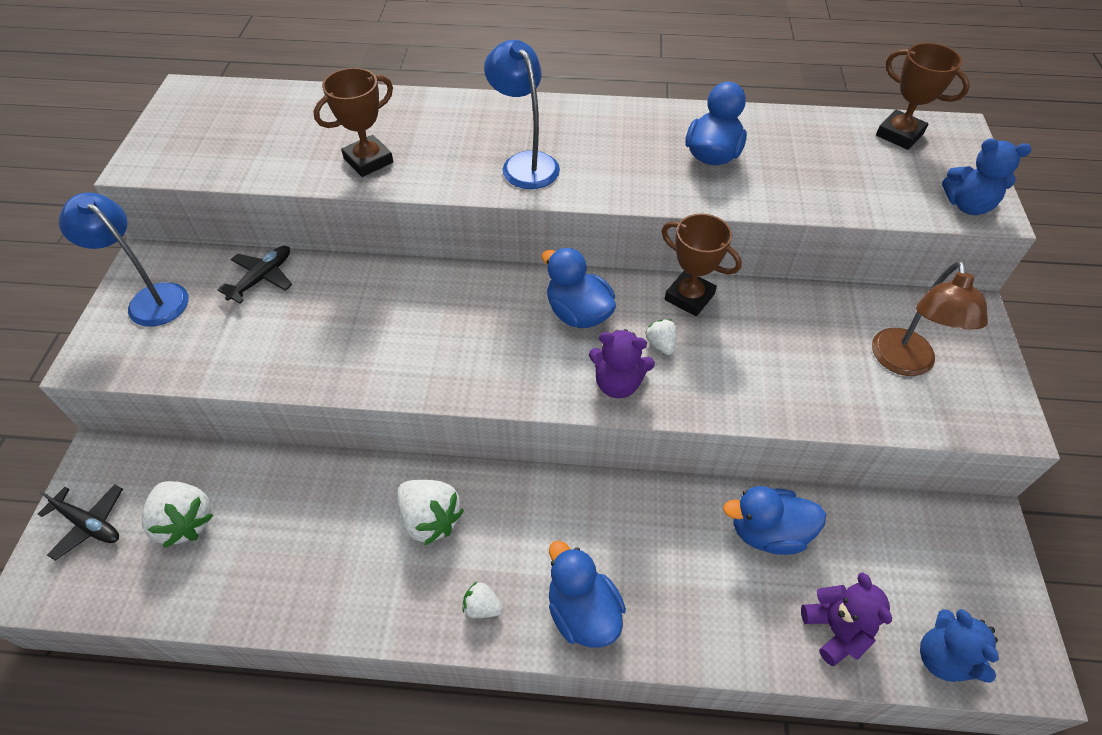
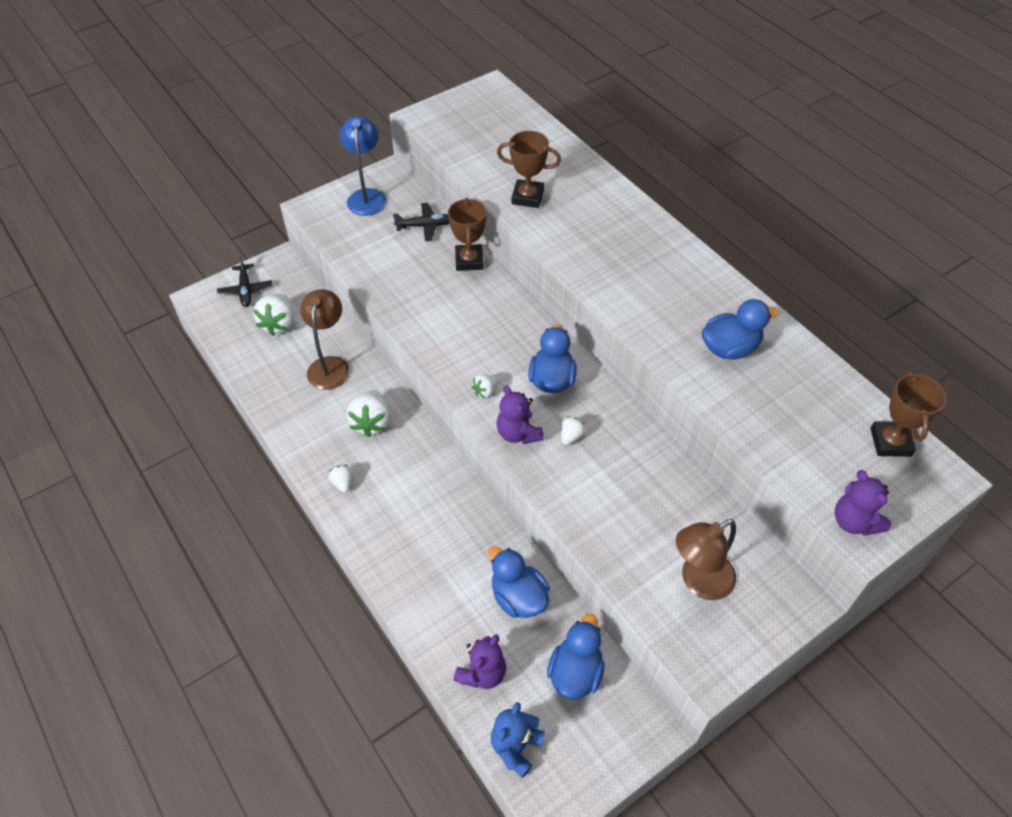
camera: 50 degrees right, 0 degrees up
(307, 508) = (330, 365): none -> brown lamp
(525, 163) = (608, 263): blue lamp -> none
(538, 375) = (485, 391): none -> white strawberry
(582, 612) = (380, 532): blue duck -> blue duck (575, 672)
(689, 297) = (627, 427): brown trophy -> brown trophy (469, 260)
(967, 205) = (854, 521): blue teddy bear -> purple teddy bear

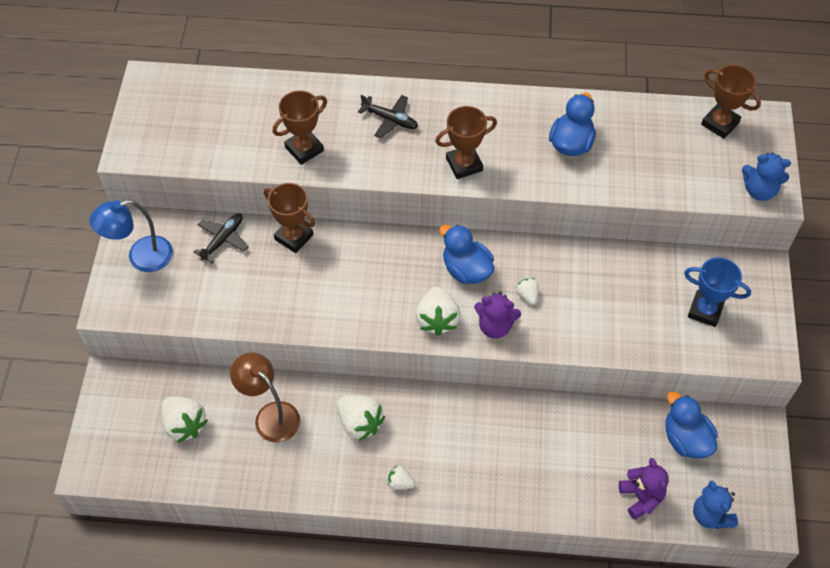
camera: 50 degrees left, 5 degrees up
(245, 290) = (116, 426): black plane -> black plane (390, 119)
(367, 196) = (141, 257): blue lamp -> blue lamp turned 60 degrees counterclockwise
(485, 391) = (437, 319): white strawberry -> white strawberry, size x1.90
(518, 597) = (601, 432): blue duck -> none
(623, 294) = (464, 164): none -> brown trophy
(699, 582) = (705, 310): brown lamp -> blue trophy
(854, 521) = (759, 190): purple teddy bear -> blue teddy bear

